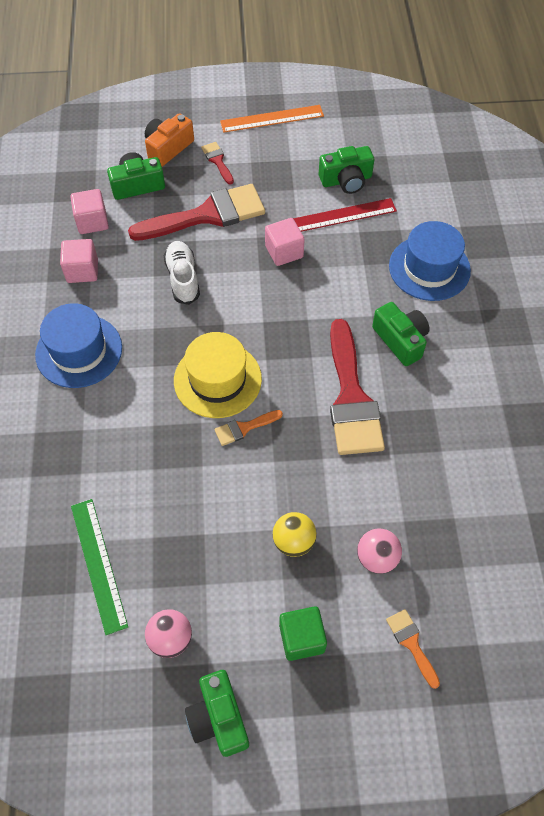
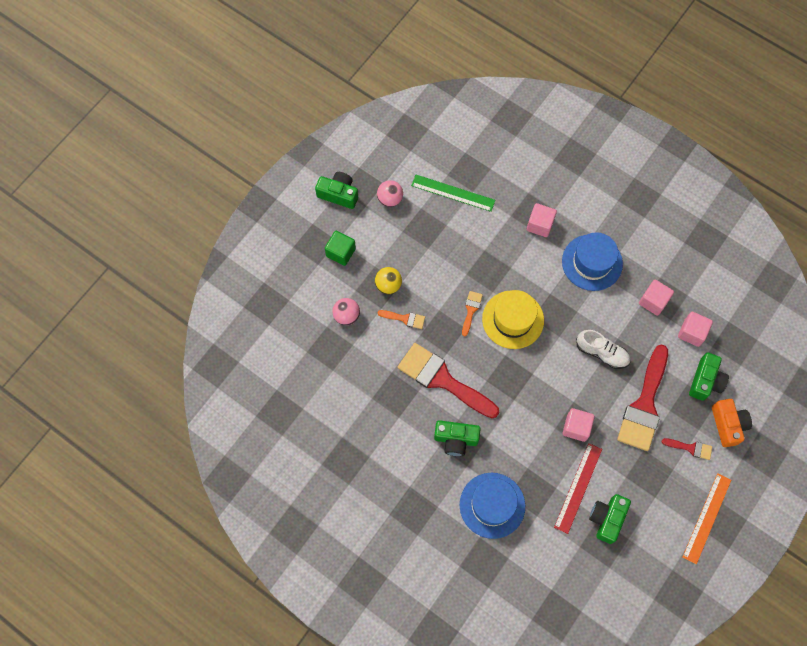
camera: 130 degrees right, 10 degrees up
(69, 433) = (540, 225): none -> pink cube
(411, 643) = (295, 296): orange brush -> orange brush (404, 318)

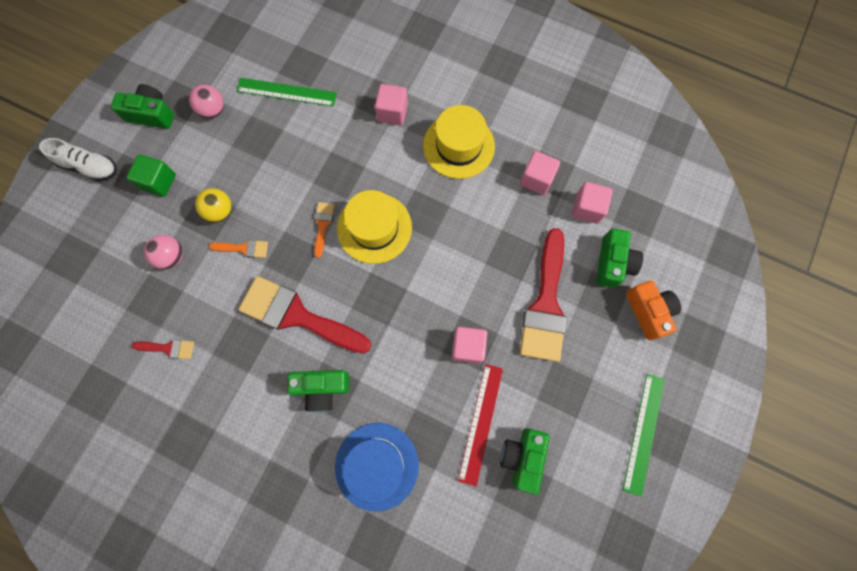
camera: 10 degrees left, 5 degrees up
(592, 262) = (458, 146): blue hat -> yellow hat
(602, 353) = (485, 250): white shoe -> white shoe (90, 167)
(690, 448) = (609, 348): red brush -> red brush (168, 348)
(707, 518) = (644, 433): orange ruler -> green ruler

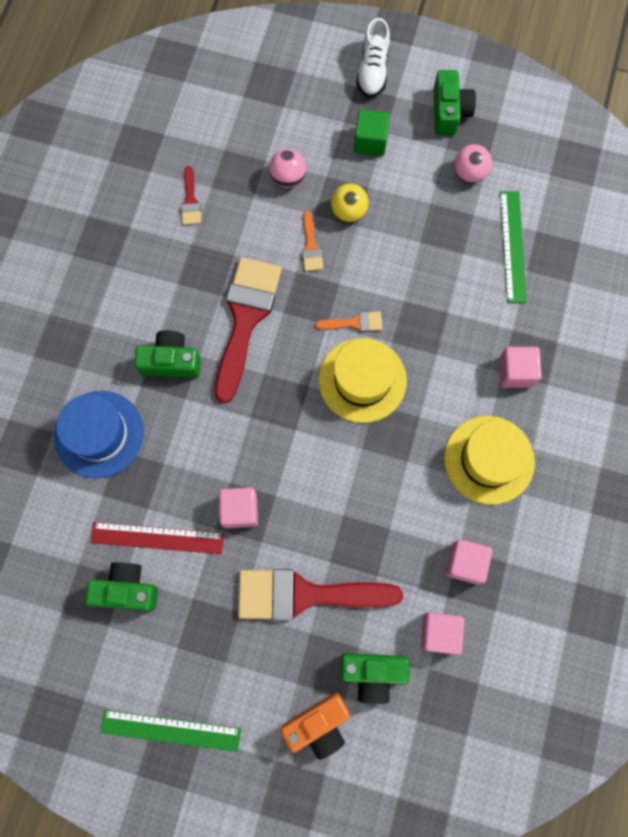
camera: 80 degrees right, 0 degrees up
(322, 388) = (171, 361): green camera -> green camera turned 105 degrees clockwise

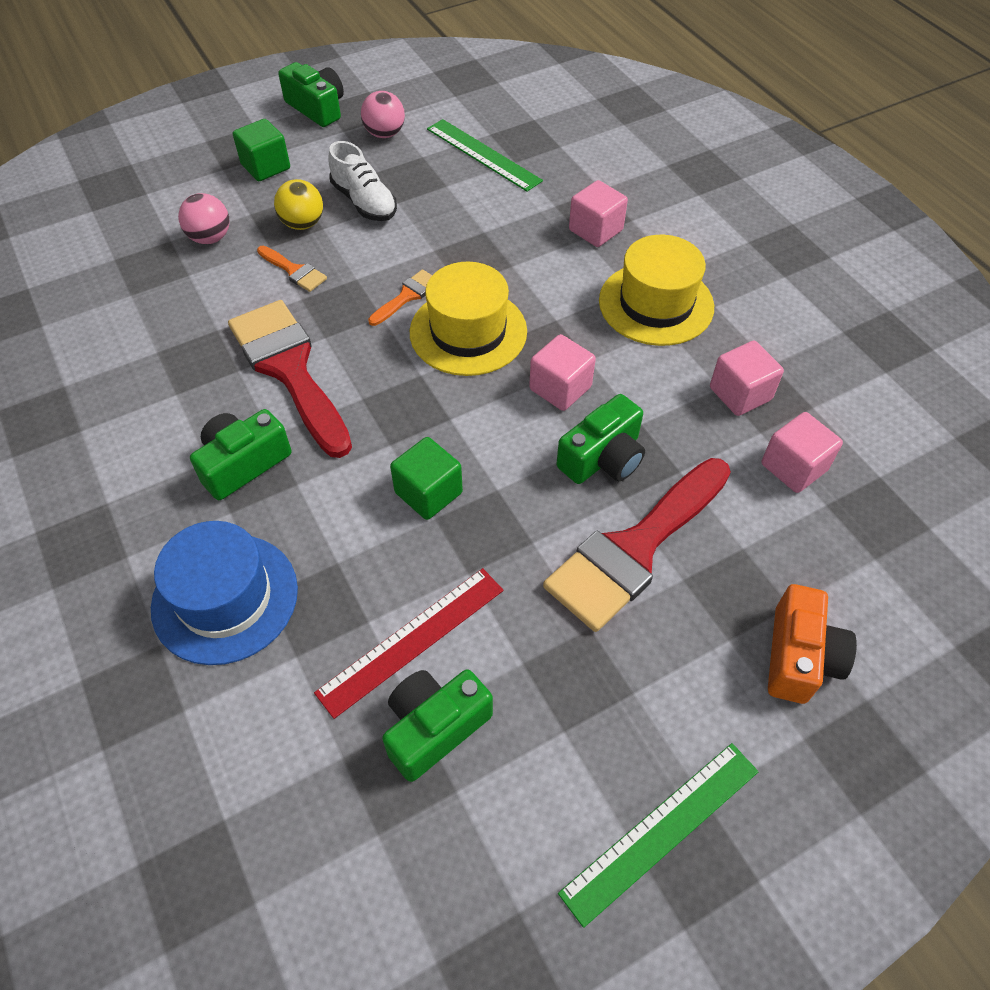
camera: 45 degrees left, 20 degrees down
(190, 201) = (118, 319): red brush -> none
(240, 510) = (475, 533): pink cube -> pink cube (560, 388)
(241, 465) = (428, 493): none -> green cube
(373, 70) = (211, 122): white shoe -> white shoe (364, 202)
(373, 673) = (785, 557): green camera -> green camera (603, 458)

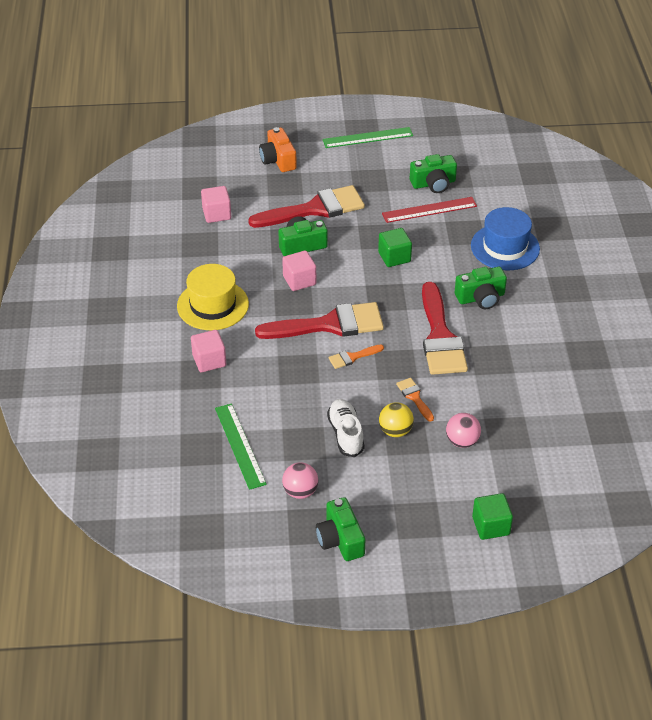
camera: 155 degrees left, 10 degrees down
(266, 167) = (403, 491): green cube -> green cube (491, 526)
(468, 332) = (329, 325): yellow hat -> red brush
(740, 394) = (211, 249): pink cube -> none
(799, 657) = (278, 160): orange camera -> orange camera turned 60 degrees counterclockwise

